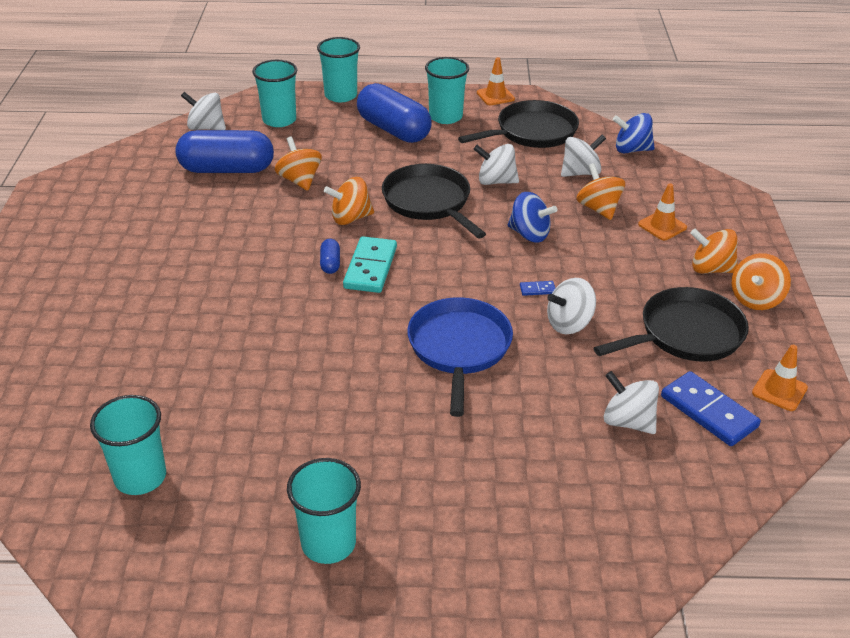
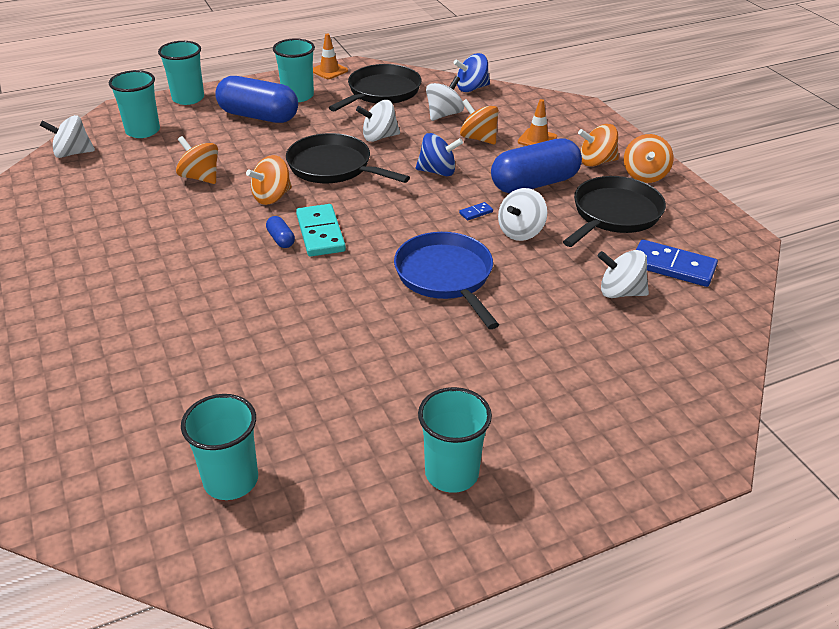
camera: 25 degrees left, 0 degrees up
(227, 169) = (121, 184): blue capsule -> blue capsule (534, 183)
(779, 390) = (709, 236): orange traffic cone -> none

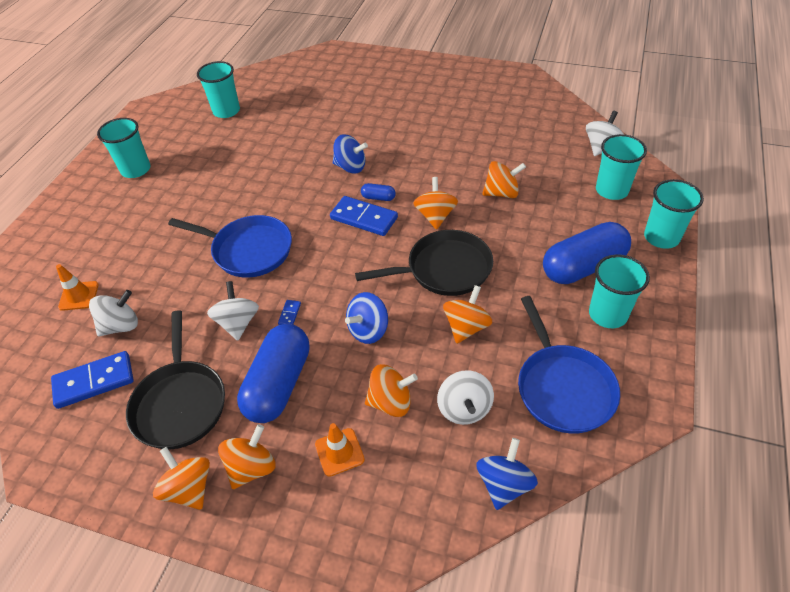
camera: 135 degrees right, 10 degrees up
(249, 282) = (350, 167): none -> blue spinning top
(320, 233) = (364, 218): turquoise domino -> blue domino
(329, 71) = (658, 374): orange traffic cone -> orange traffic cone (79, 296)
(379, 137) = (466, 327): white spinning top -> orange spinning top
(381, 92) = (563, 387): black pan -> blue pan

